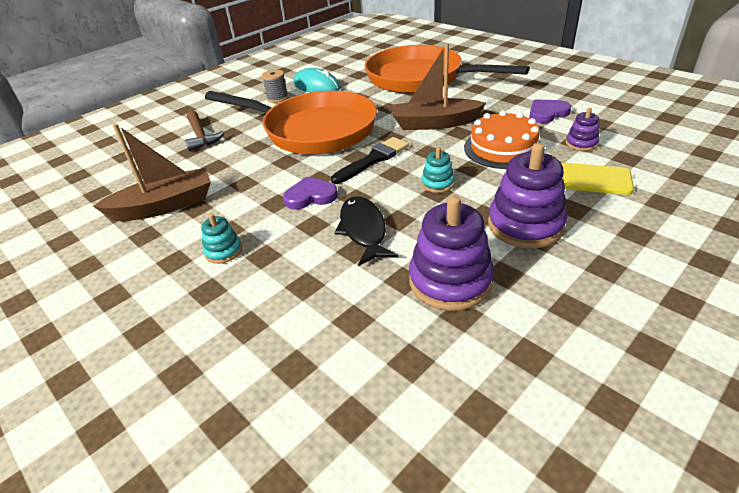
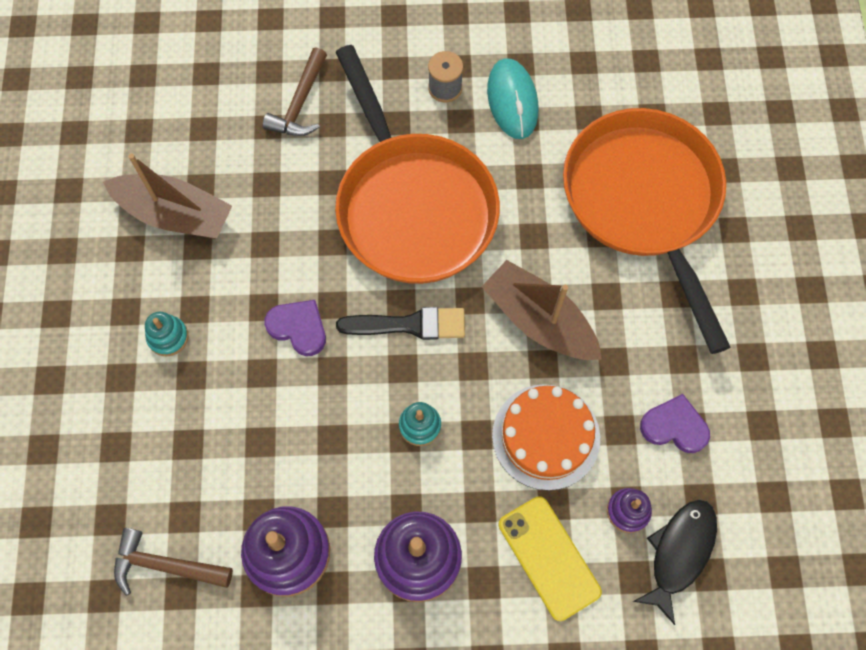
camera: 40 degrees right, 30 degrees up
(363, 230) = (291, 424): black fish -> black fish (679, 553)
(376, 356) = (165, 565): none -> brown hammer

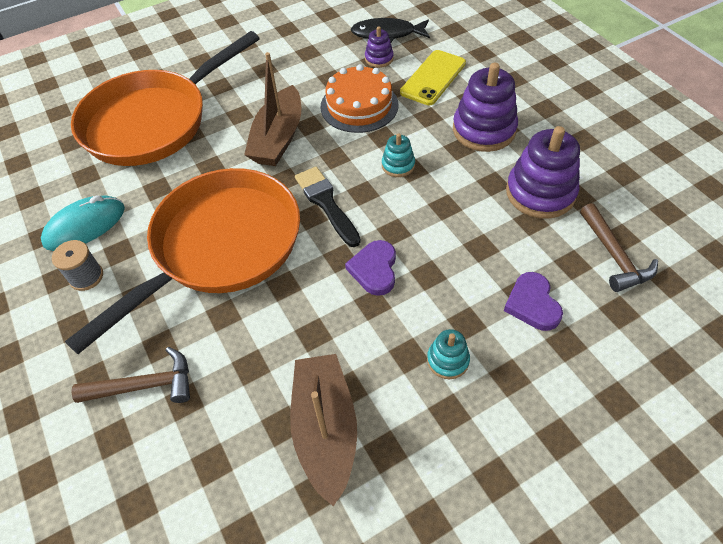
camera: 115 degrees left, 15 degrees down
(674, 426) = (312, 58): purple heart -> purple heart (532, 304)

